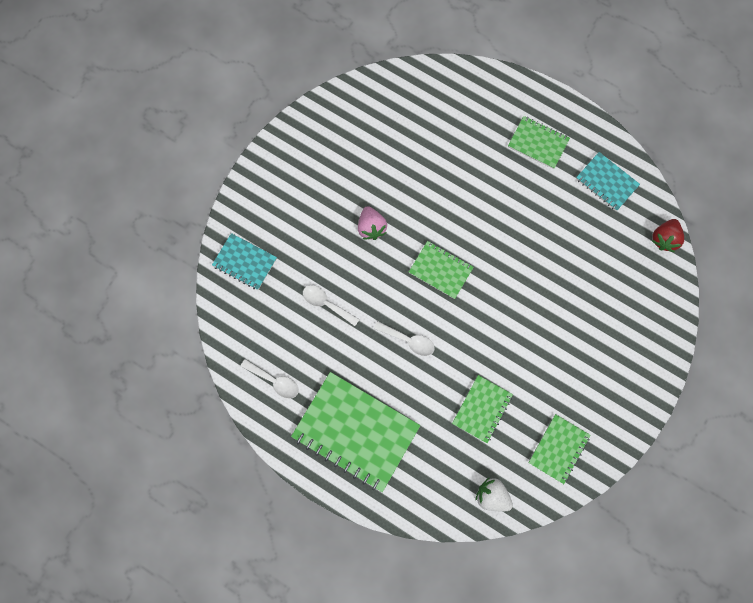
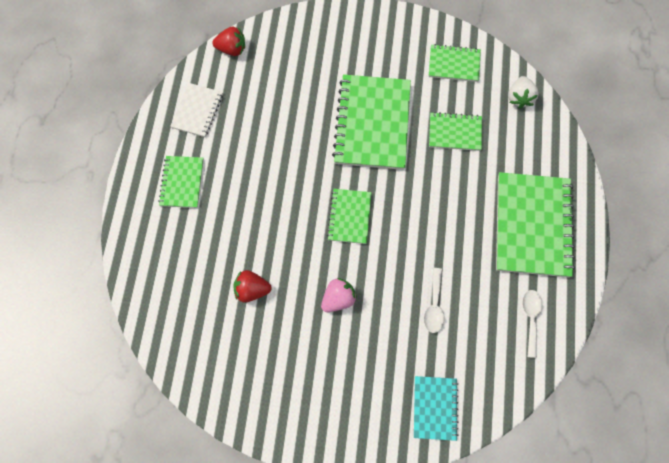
camera: 115 degrees left, 5 degrees down
(408, 340) = (429, 217): white spoon -> none
(412, 162) = (252, 289): none -> red strawberry
(525, 334) = (372, 123): none -> green notebook
(606, 182) = (197, 111): turquoise notebook -> white notebook

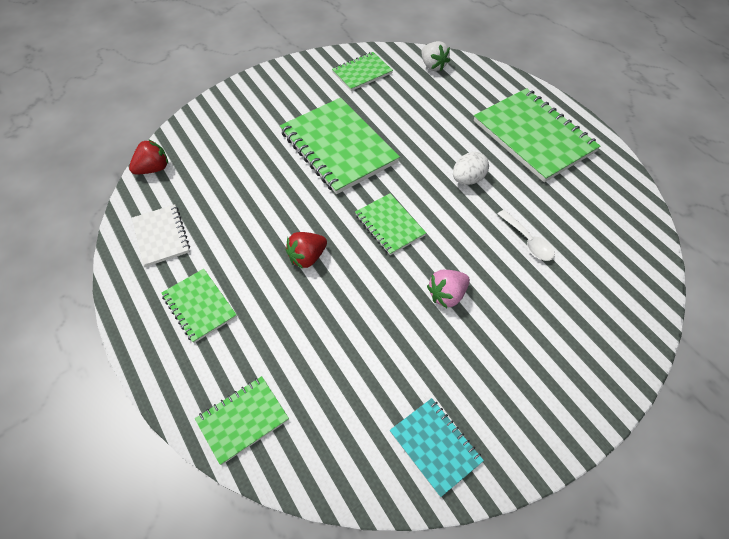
camera: 40 degrees left, 15 degrees down
(252, 289) = (361, 348): red strawberry -> red strawberry (307, 257)
(338, 298) = (447, 295): pink strawberry -> pink strawberry turned 135 degrees counterclockwise
(435, 408) = (616, 318): turquoise notebook -> turquoise notebook (435, 446)
(441, 223) = (468, 179): none -> white egg
(454, 132) = (410, 114): green notebook -> green notebook (242, 420)
(530, 319) = (605, 197): white spoon -> none

